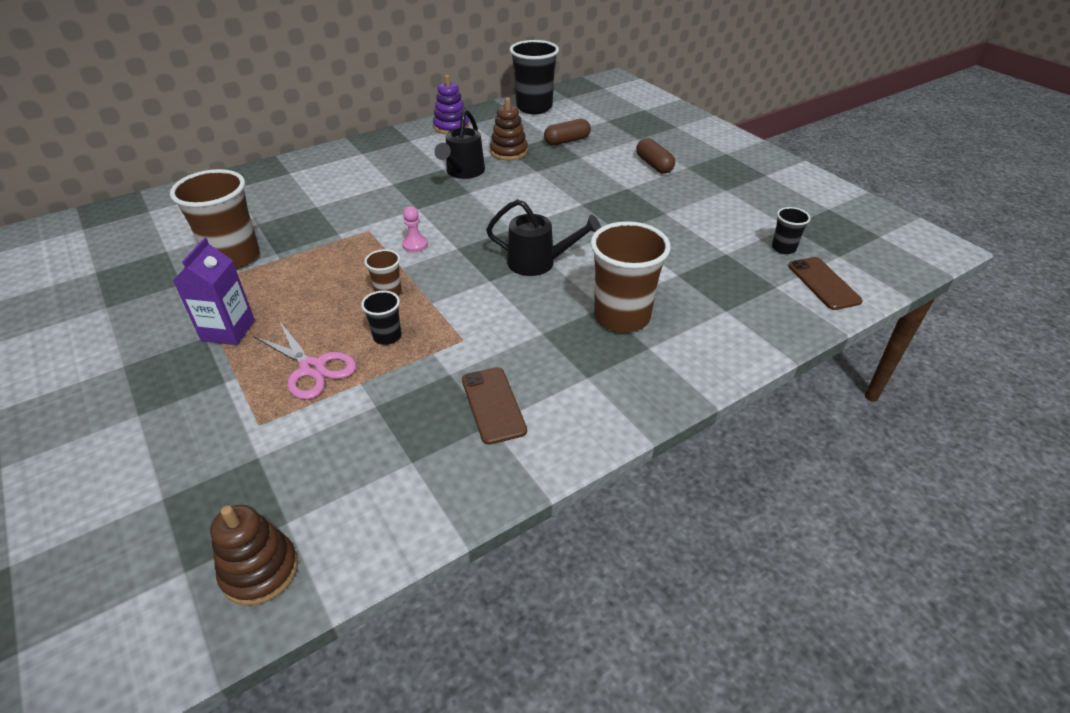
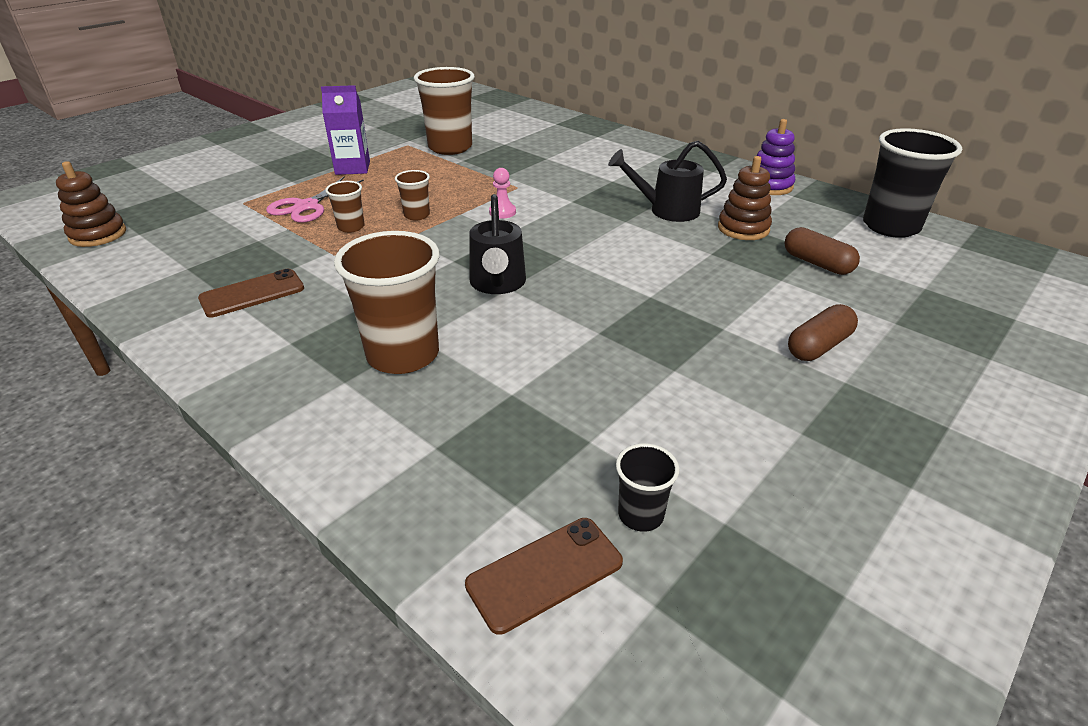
camera: 75 degrees right, 5 degrees down
(387, 336) = (351, 227): black cup -> brown cup

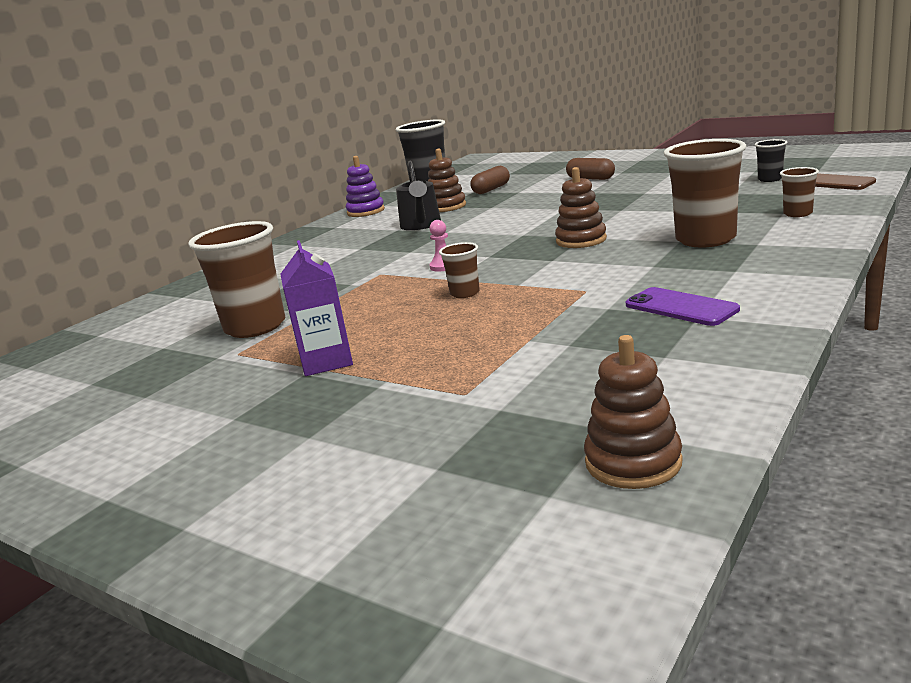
camera: 95 degrees left, 15 degrees down
(252, 293) = (680, 307): brown phone -> purple phone
(307, 206) = (462, 349): pink scissors -> none
(351, 227) = (508, 311): brown cup -> brown cup (797, 213)
(497, 284) = (581, 240): black watering can -> brown stacking toy

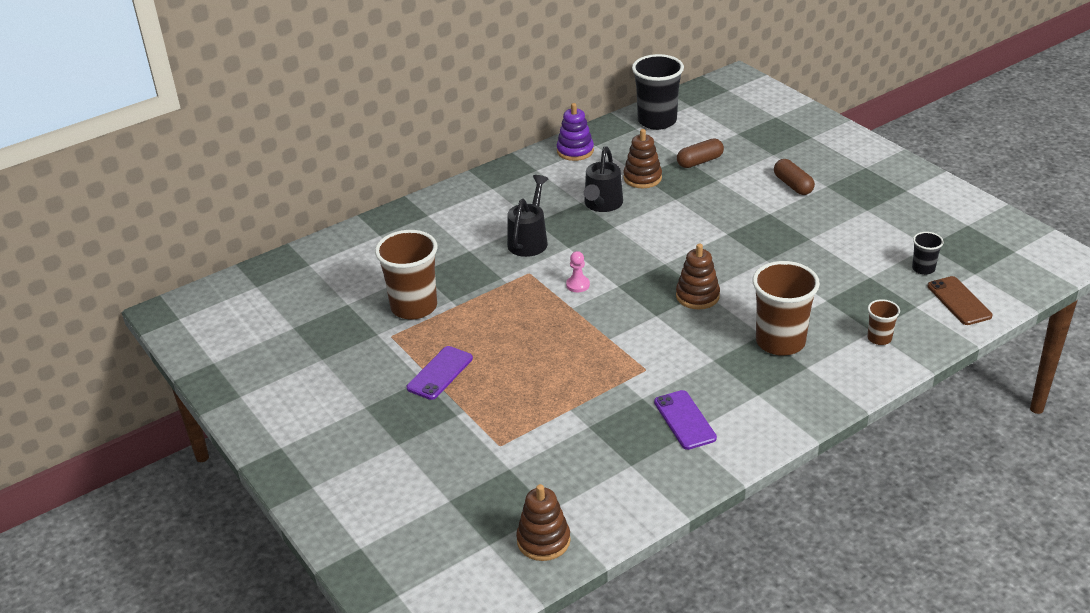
camera: 20 degrees right, 15 degrees up
(326, 361) = (440, 373): purple carton -> purple phone
(362, 258) = (529, 240): none -> black watering can
(465, 293) = (568, 332): brown cup -> none

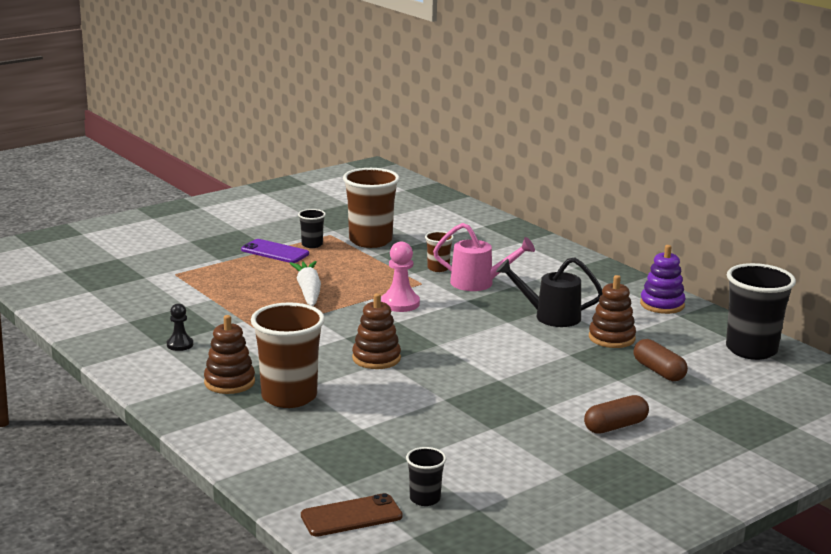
camera: 85 degrees right, 15 degrees down
(421, 347) = (312, 244): none -> black cup
(529, 240) = (479, 283): black watering can -> pink watering can
(543, 540) = (56, 289): brown stacking toy -> brown stacking toy (229, 382)
(549, 343) = (308, 291): none -> white carrot
(578, 285) = (400, 303): pink pawn -> pink pawn, size x1.58
(684, 420) = (180, 345): purple phone -> black pawn
(879, 338) = (284, 454): brown cup -> brown cup (438, 268)

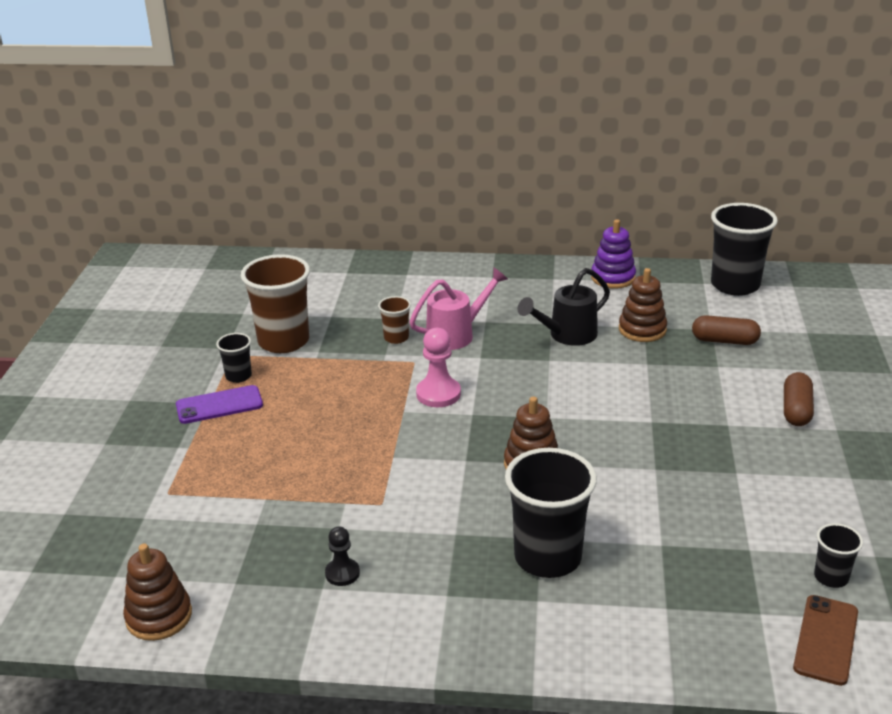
camera: 45 degrees left, 10 degrees up
(229, 382) = (471, 581): brown stacking toy -> brown stacking toy (159, 616)
(289, 396) = (547, 557): brown cup -> black cup
(308, 291) = (337, 431): white carrot -> none

